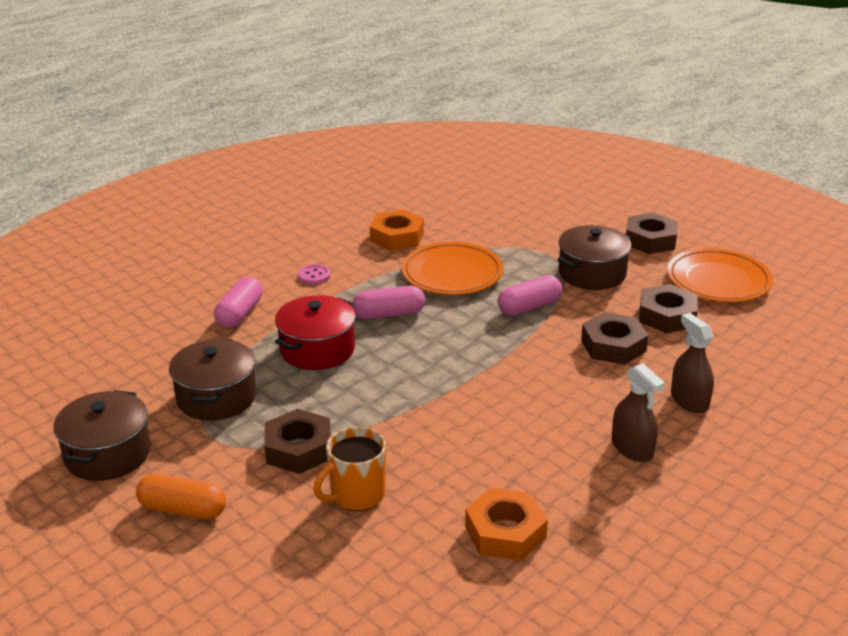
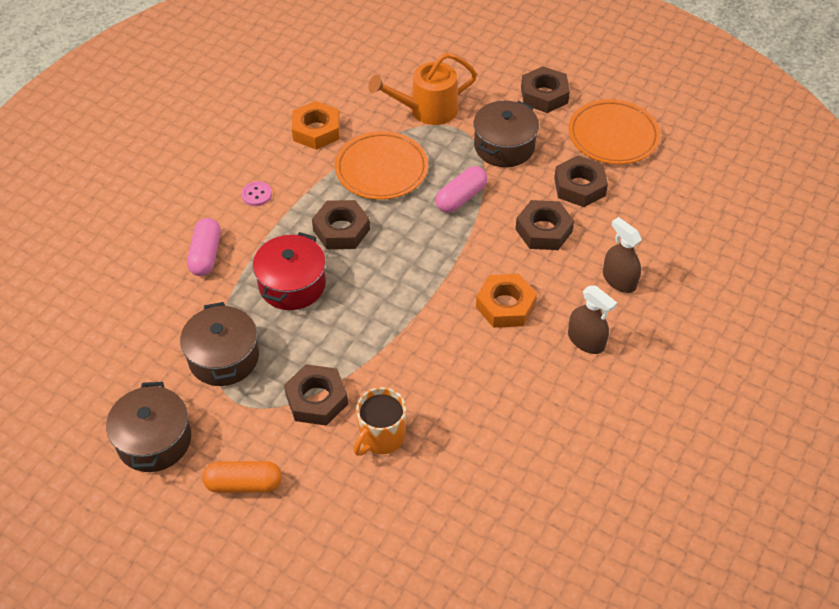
camera: 15 degrees left, 20 degrees up
(389, 314) = (341, 230): pink capsule -> brown nut
(505, 532) = (510, 448): orange nut -> orange nut (505, 306)
(519, 236) = (427, 110): none -> orange watering can

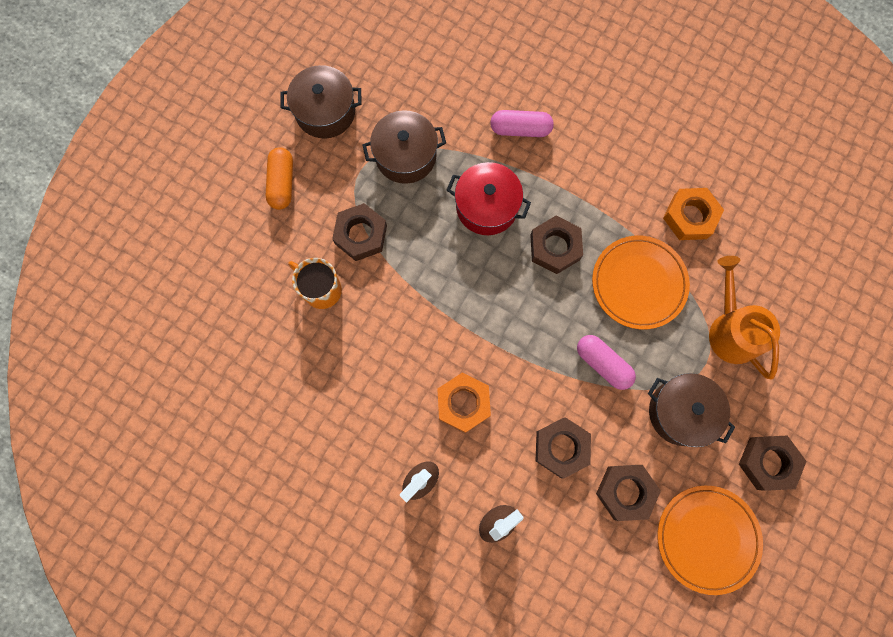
camera: 90 degrees right, 25 degrees up
(256, 195) = (597, 166): pink button -> none

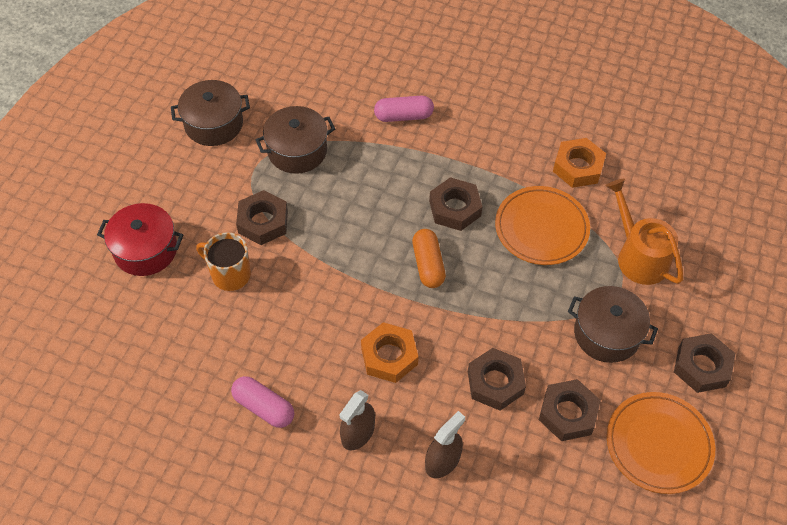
camera: 10 degrees left, 20 degrees down
(282, 183) = (178, 188): orange capsule -> orange capsule (428, 265)
(487, 206) = (383, 183): red pot -> red pot (145, 250)
(603, 364) = (521, 302): pink capsule -> pink capsule (264, 407)

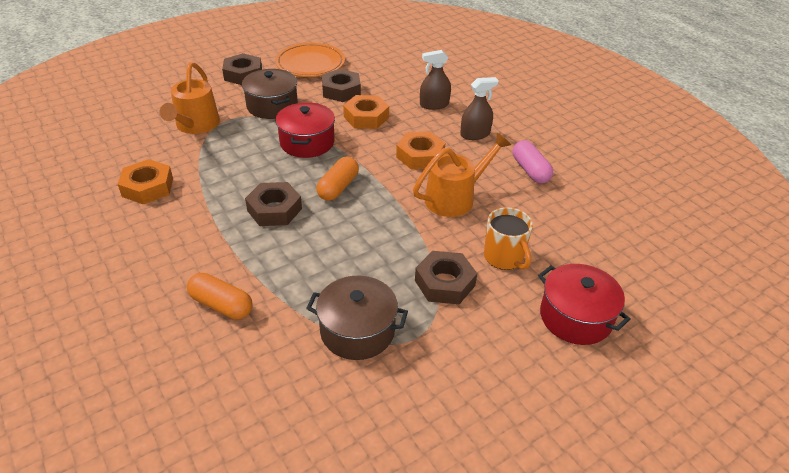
camera: 145 degrees left, 15 degrees down
(214, 124) = (424, 418): brown pot -> none
(314, 318) = (455, 198): none -> orange watering can
(403, 116) = (221, 305): pink capsule -> orange capsule
(495, 382) = (366, 117): brown nut -> orange nut
(513, 302) = (307, 142): none -> red pot
(541, 228) = (231, 167): orange plate -> none

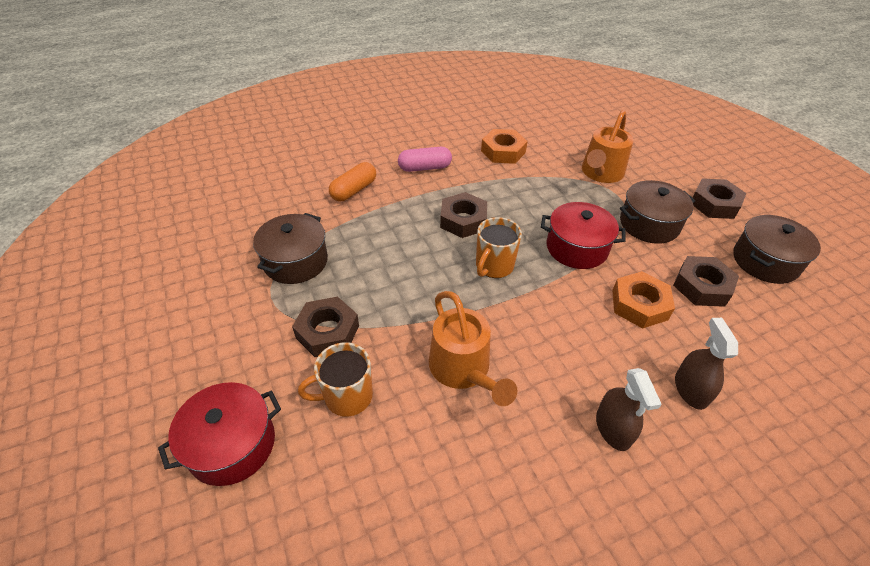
camera: 100 degrees right, 5 degrees up
(195, 125) = (601, 173): orange watering can -> orange watering can turned 75 degrees counterclockwise
(310, 64) = (765, 261): orange plate -> brown pot
(338, 187) = (493, 266): orange capsule -> orange mug
(420, 156) = (553, 349): orange nut -> none
(530, 170) = (518, 484): pink capsule -> pink capsule (425, 168)

